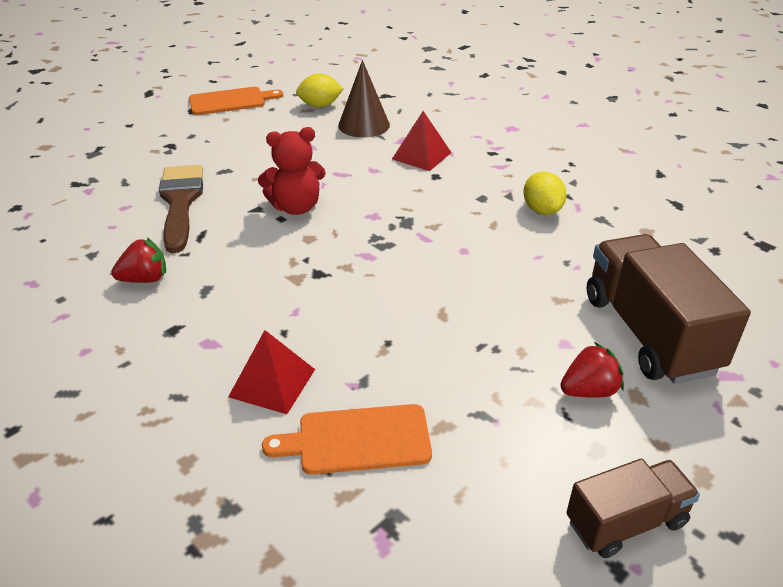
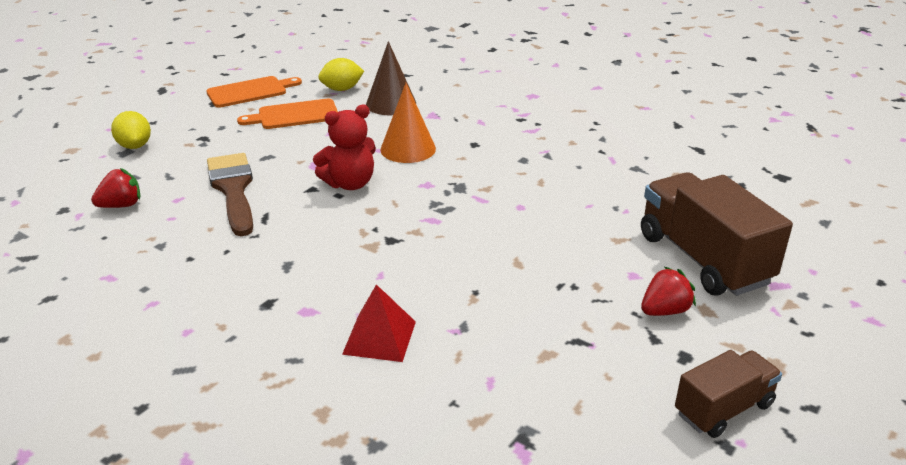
camera: 10 degrees left, 5 degrees down
(145, 279) = (223, 262): red strawberry -> red strawberry (121, 205)
(357, 440) = (474, 375): orange cutting board -> orange cutting board (294, 115)
(366, 175) = (408, 149): none -> orange cone
(421, 155) = (455, 127): red pyramid -> none
(542, 210) = (581, 165): yellow lemon -> yellow lemon (135, 146)

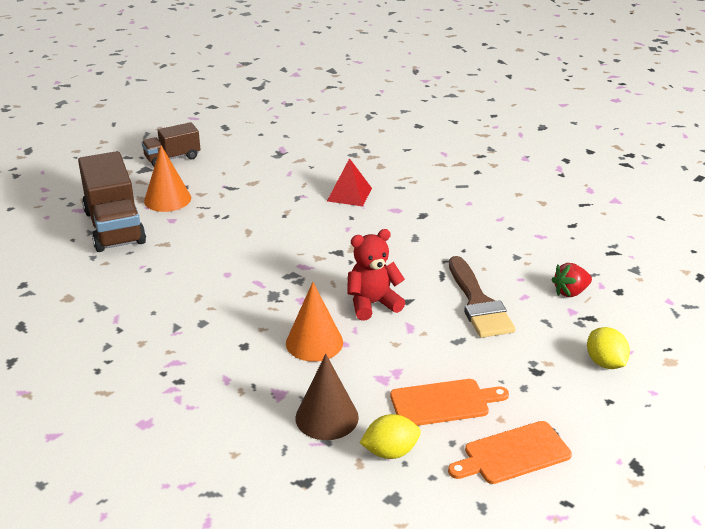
camera: 175 degrees left, 0 degrees up
(664, 311) = (167, 199): red strawberry -> orange cone

